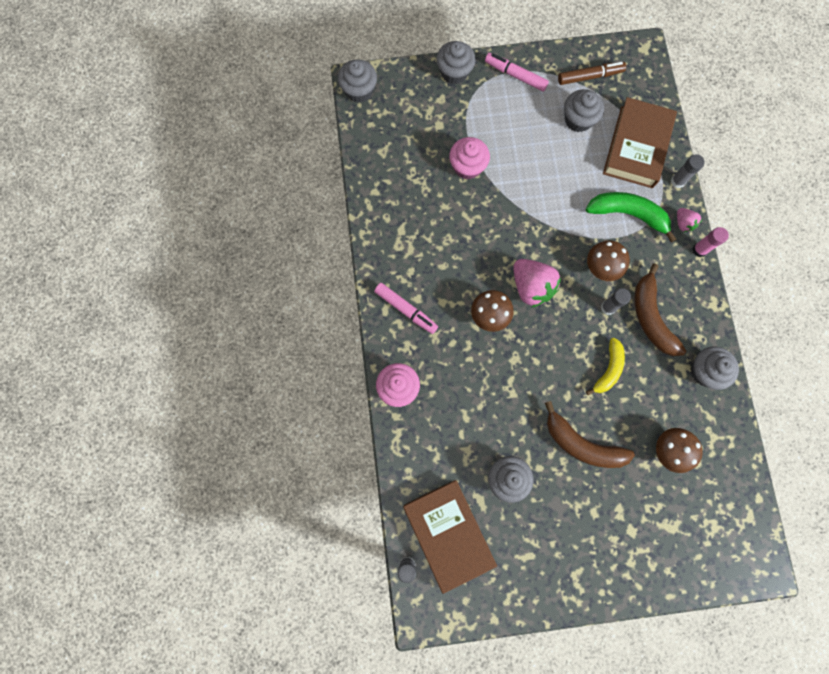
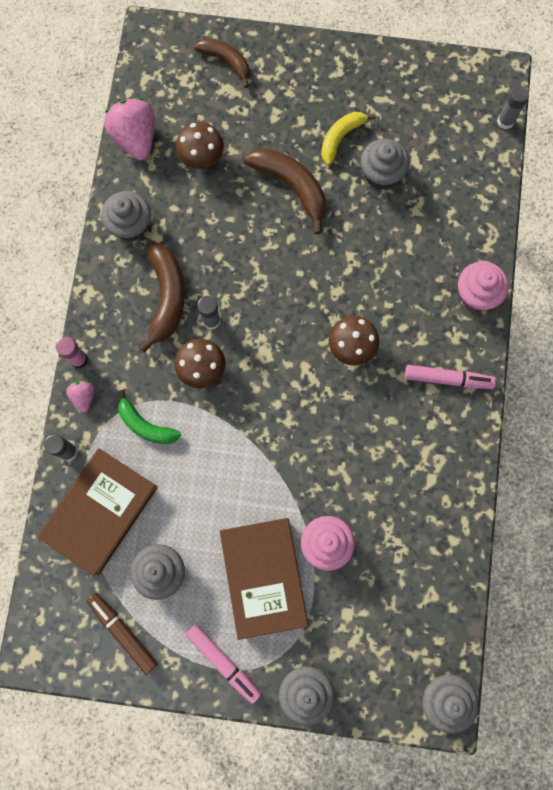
camera: 165 degrees left, 0 degrees up
(406, 310) = (448, 379): pink marker -> pink marker turned 135 degrees clockwise
(448, 533) = (456, 138): brown book -> brown book (263, 577)
(531, 287) = (292, 367): pink strawberry -> pink strawberry (136, 138)
(590, 76) = (123, 632): brown marker -> brown marker turned 45 degrees clockwise
(608, 369) = (236, 254): yellow banana -> yellow banana (341, 138)
(628, 214) = (145, 425): green banana -> green banana, size x0.66
(683, 556) = (226, 62): none -> brown banana

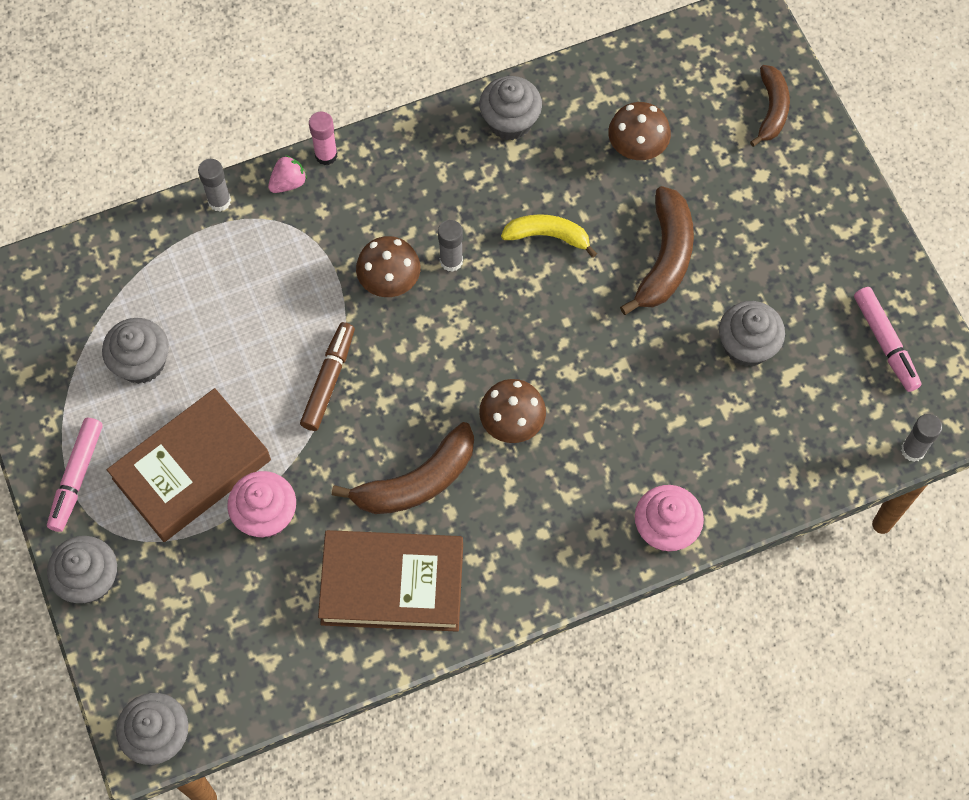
camera: 60 degrees right, 10 degrees down
(101, 512) = (172, 268): brown book -> brown book (392, 585)
(123, 632) = (56, 360): brown marker -> brown marker (329, 380)
(136, 138) = (614, 71): pink strawberry -> none
(145, 425) = (292, 260): green banana -> none
(166, 297) = (449, 202): brown banana -> brown banana (416, 482)
(341, 138) = (762, 278): yellow banana -> yellow banana (548, 236)
(448, 379) = (539, 549): pink marker -> pink marker (885, 343)

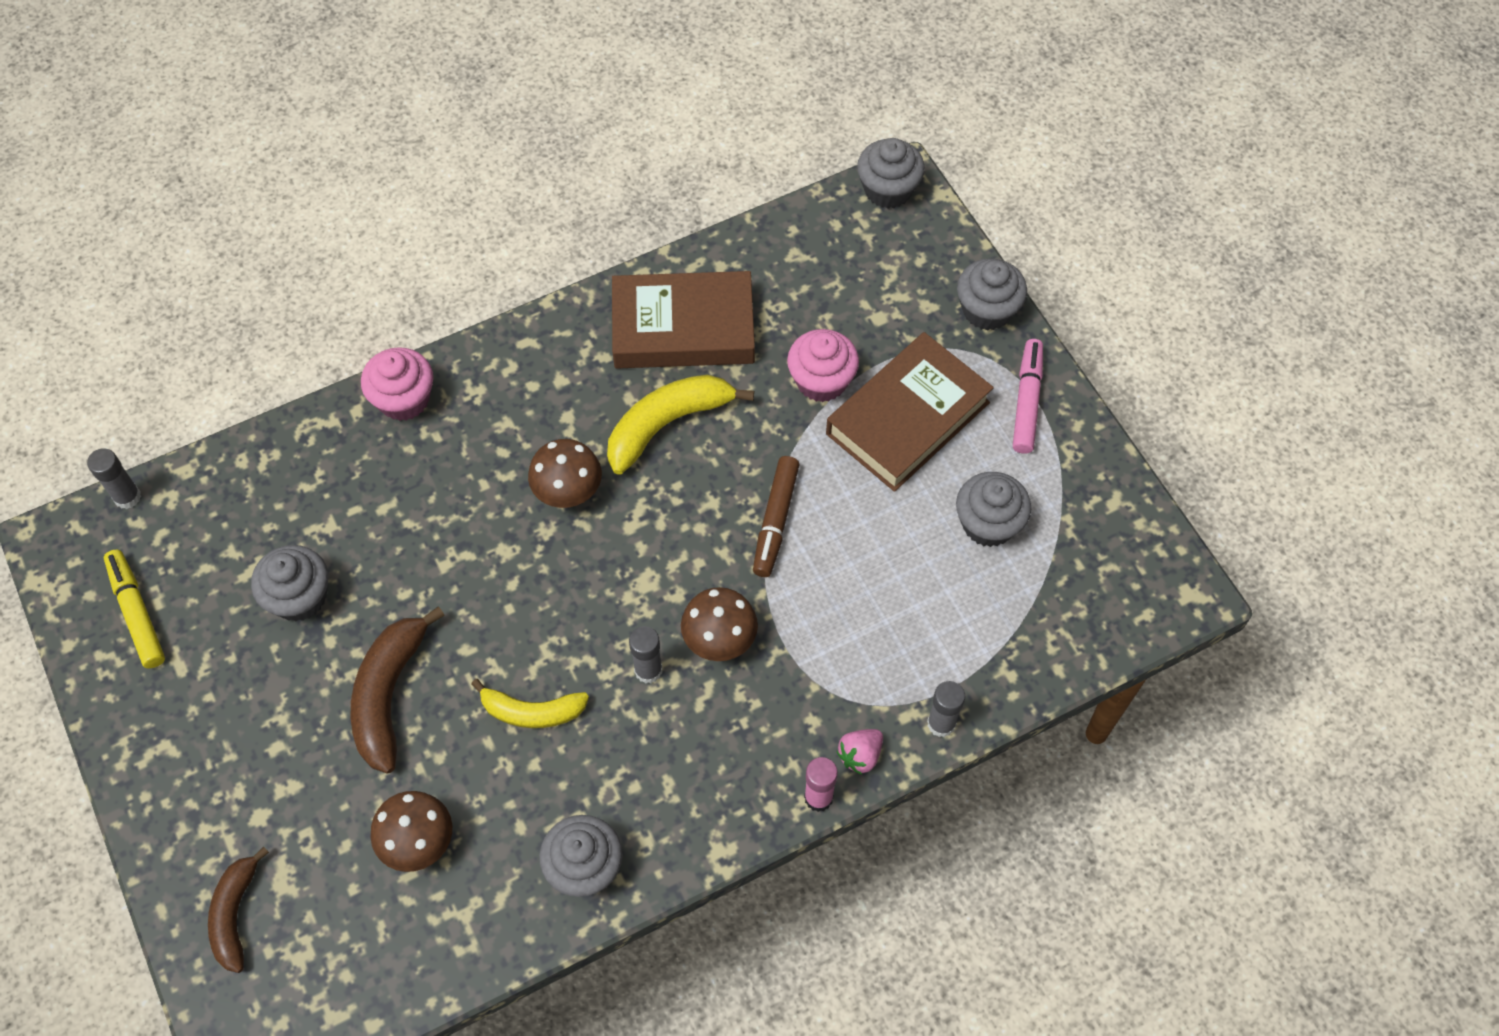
camera: 175 degrees right, 5 degrees down
(416, 482) = (668, 424): brown banana -> yellow banana
(885, 343) = (137, 613): pink marker -> yellow marker

